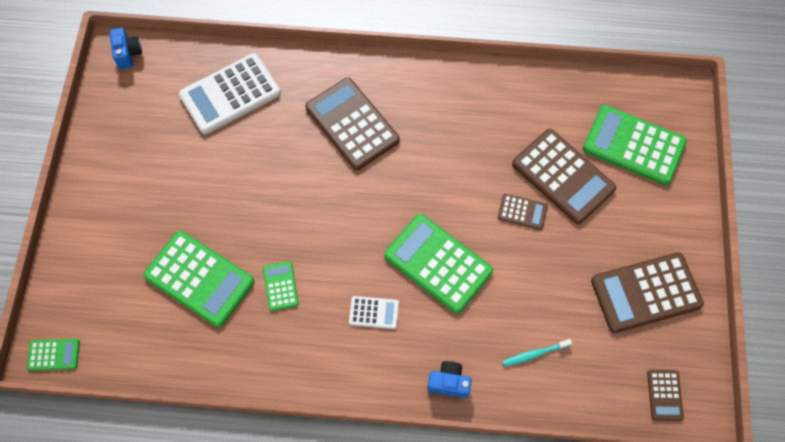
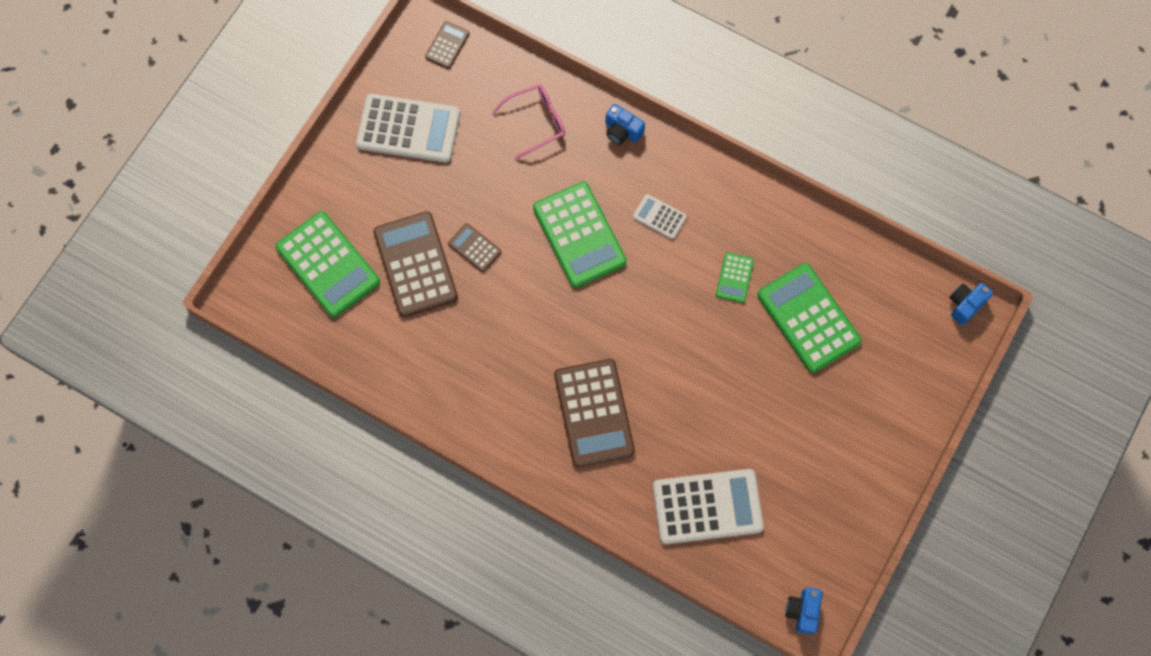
camera: 155 degrees left, 5 degrees up
(54, 355) = (965, 305): green calculator -> blue camera
(534, 354) = (536, 122): turquoise toothbrush -> pink glasses
(646, 293) = (408, 129): brown calculator -> white calculator

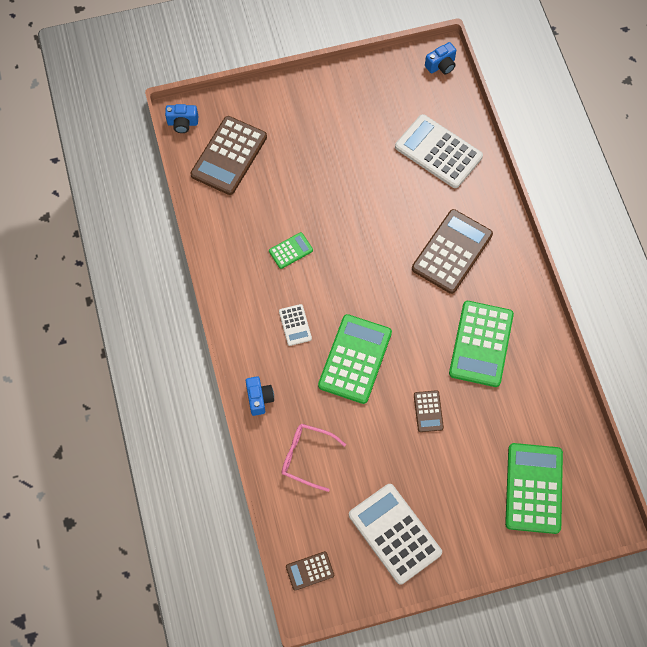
camera: 135 degrees left, 5 degrees down
(415, 264) = (476, 435): brown calculator -> brown calculator (229, 156)
(808, 318) = (274, 193): green calculator -> green calculator (481, 344)

